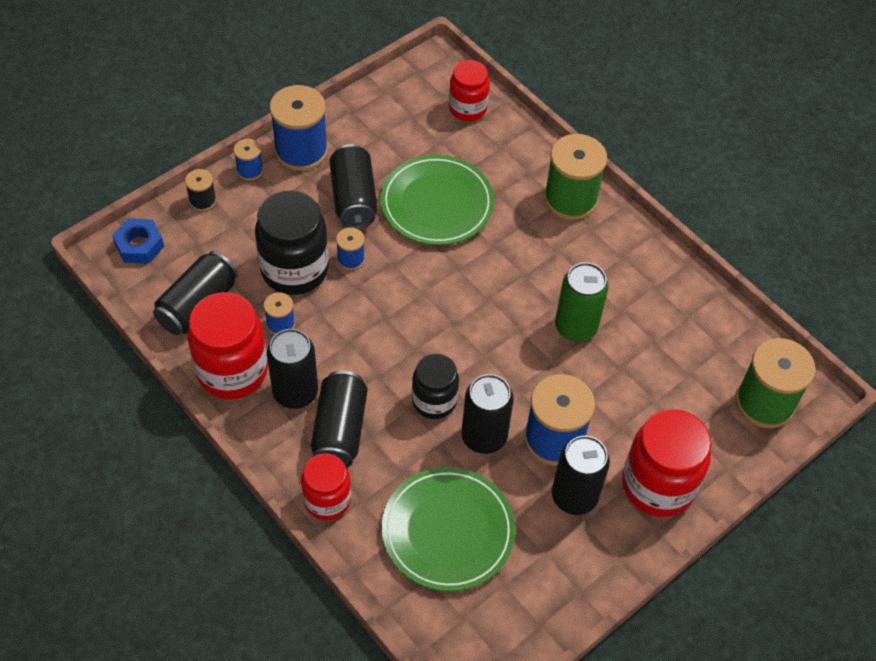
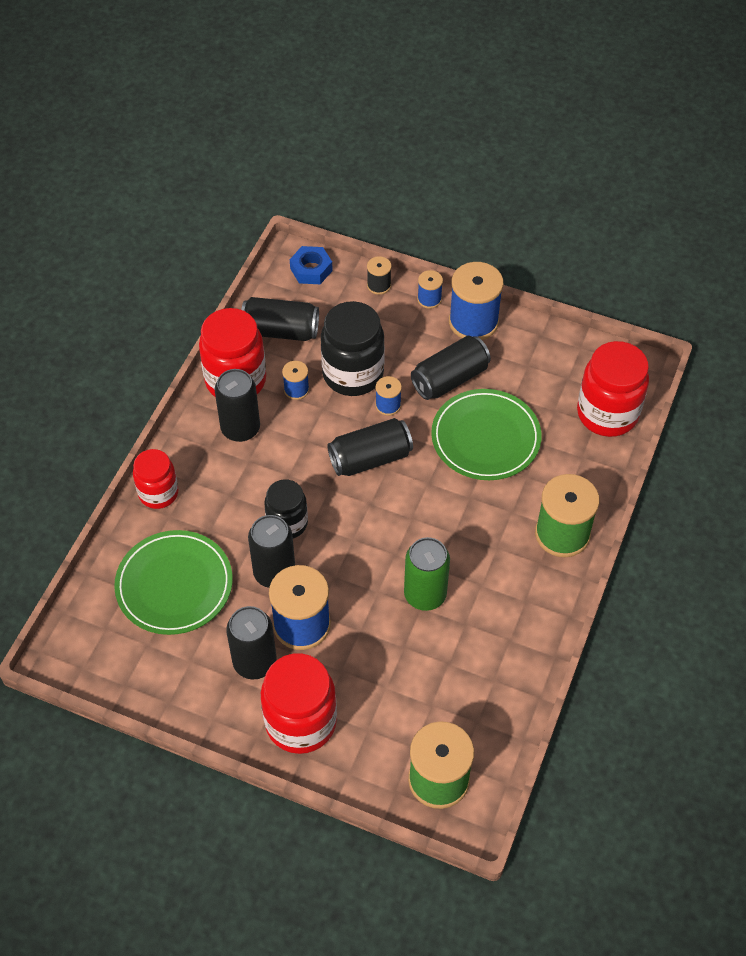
camera: 65 degrees right, 0 degrees up
(340, 430) = (224, 472): black can -> black can (370, 458)
(467, 108) = (607, 413): red jar -> red jar, size x1.60

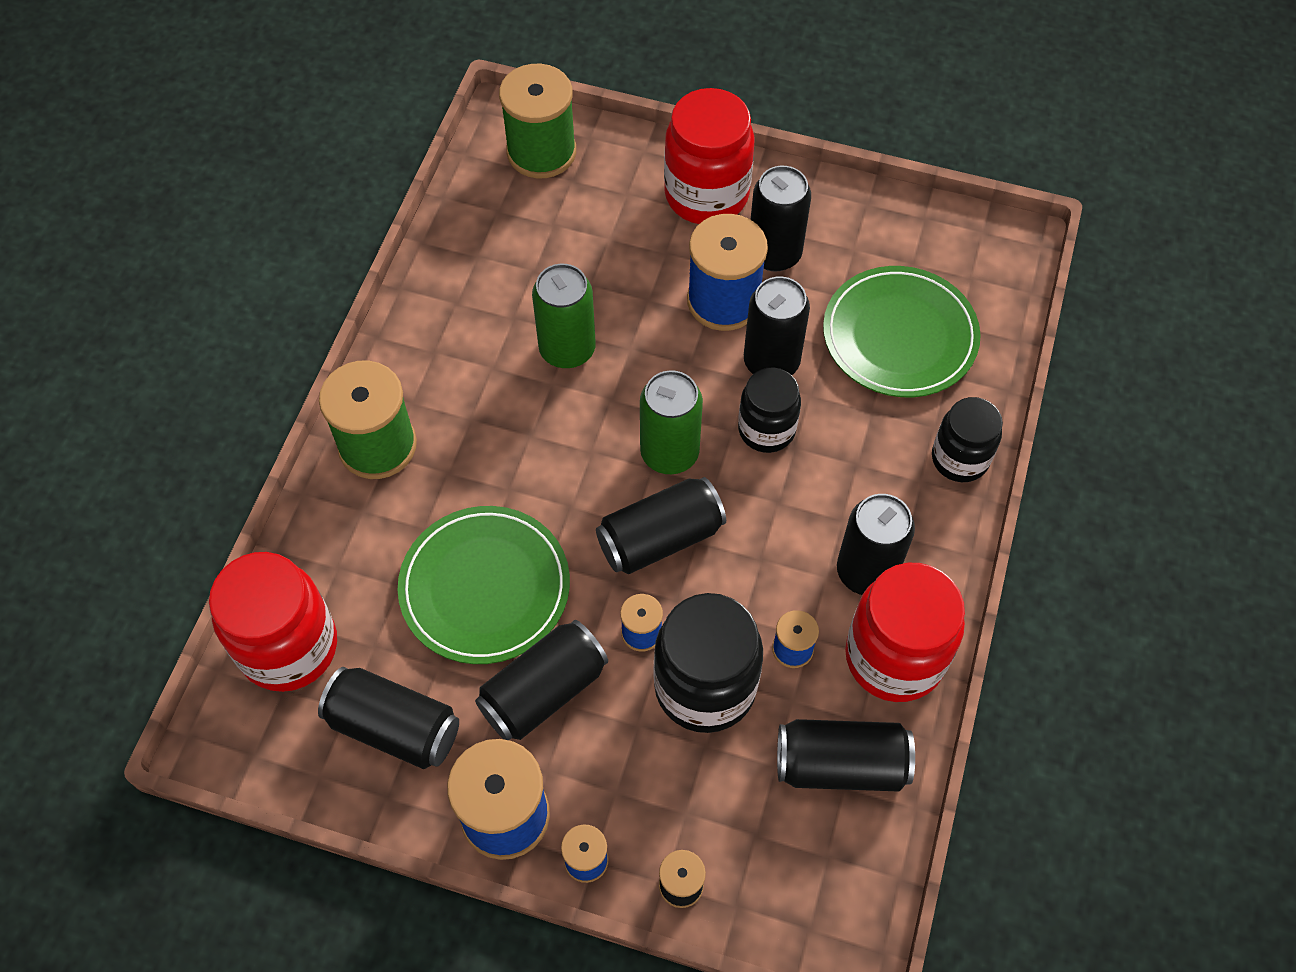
camera: 175 degrees right, 5 degrees up
(158, 493) = (959, 459): red jar -> black jar
(311, 269) = (811, 912): blue nut -> none
(357, 513) = (669, 453): none -> green can
(538, 367) = (394, 727): none -> black can

